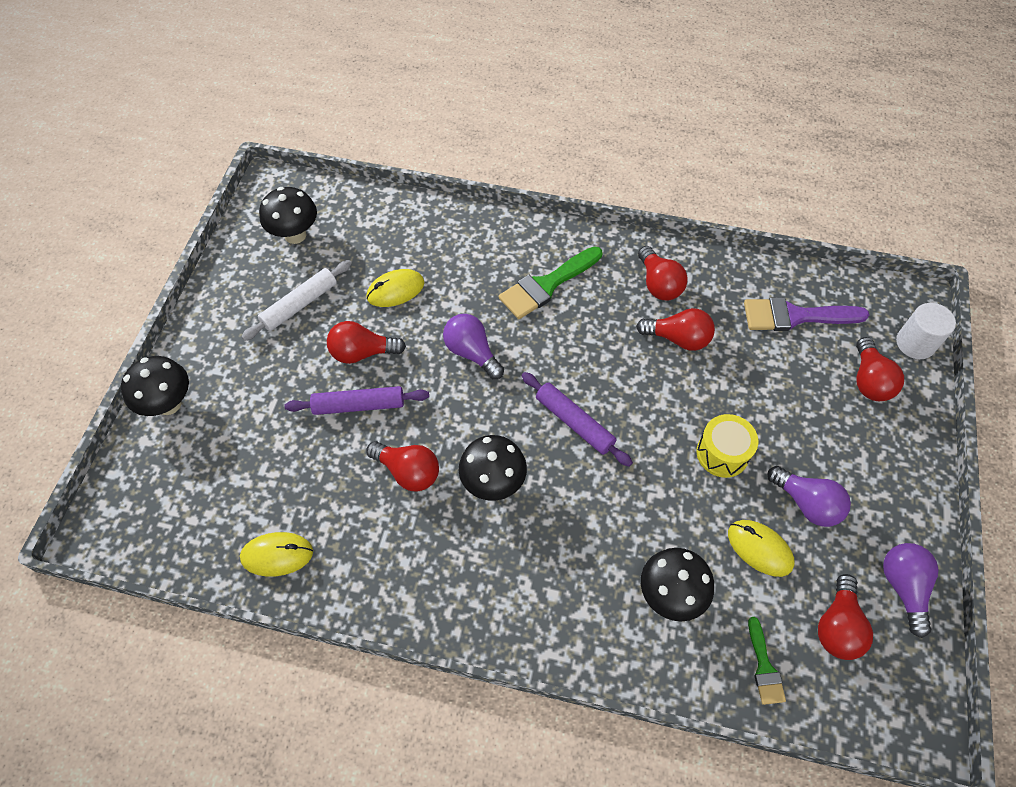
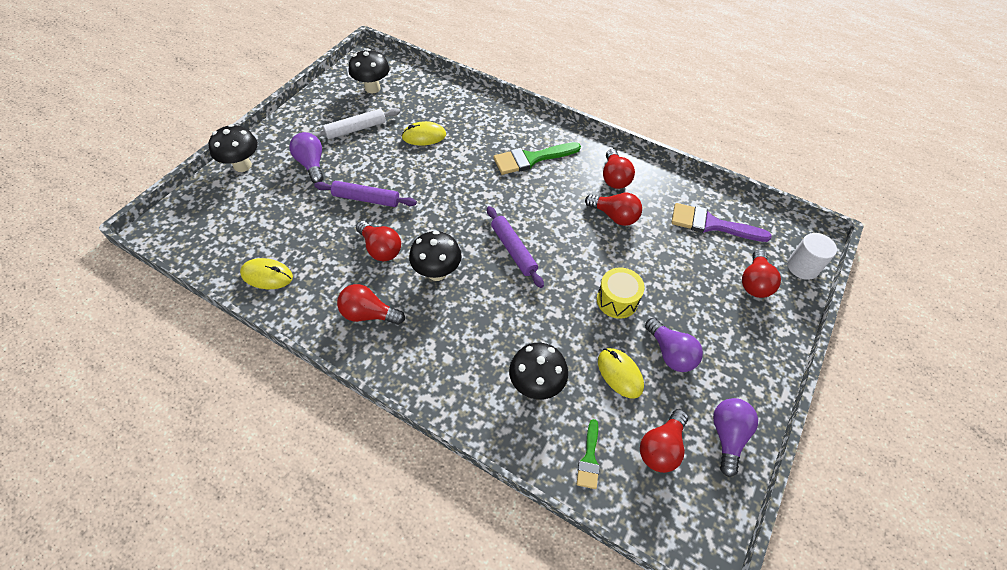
camera: 15 degrees right, 5 degrees down
(362, 352) = (384, 168): red light bulb -> red light bulb (368, 314)
(472, 352) = (459, 187): purple light bulb -> purple light bulb (311, 164)

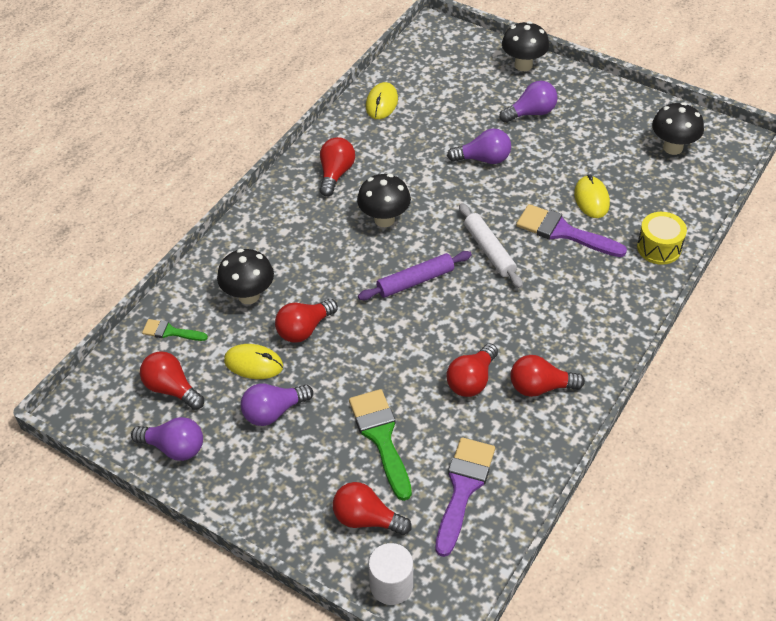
camera: 95 degrees right, 5 degrees down
(356, 129) = (594, 140): white rolling pin -> white rolling pin (489, 250)
(366, 199) = (483, 159): purple rolling pin -> purple light bulb
(380, 249) = (415, 175): red light bulb -> red light bulb (304, 329)
(459, 155) = (563, 232): none -> purple brush
(531, 159) = (565, 301): green brush -> green brush (381, 437)
(617, 300) = (344, 370): yellow drum -> yellow drum (659, 248)
(620, 374) = (253, 364): yellow mouse -> yellow mouse turned 45 degrees clockwise

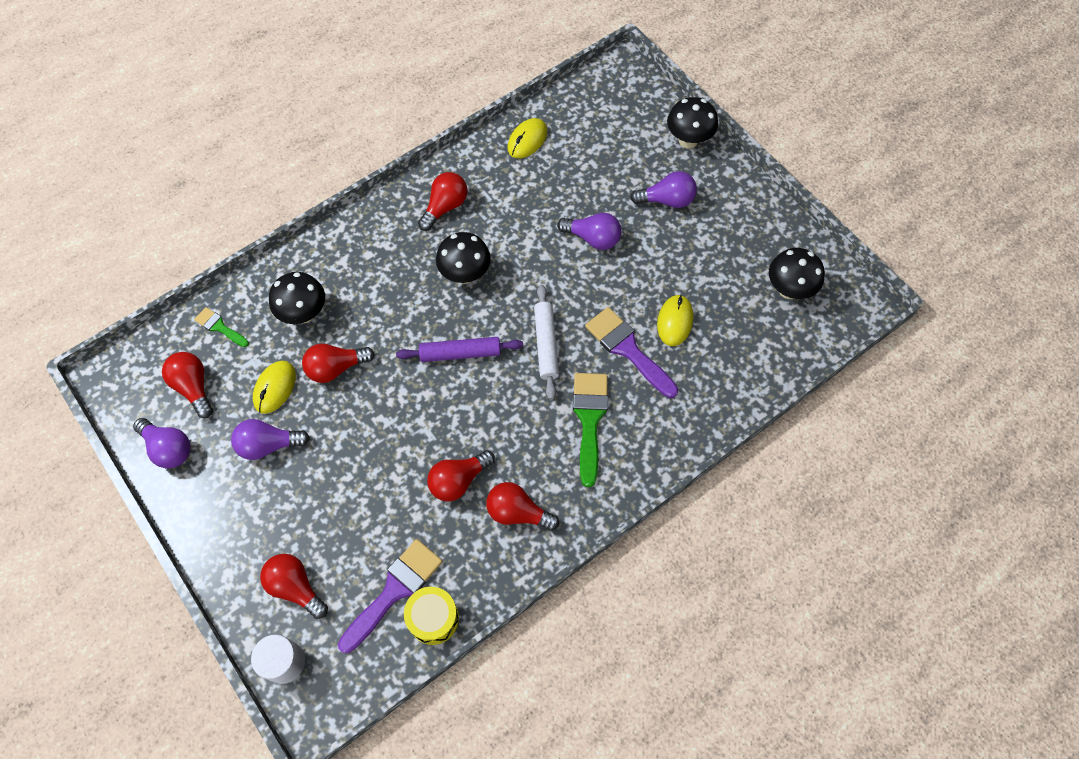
camera: 20 degrees right, 15 degrees up
(253, 364) = (275, 388): yellow mouse -> yellow mouse turned 75 degrees clockwise
(381, 437) = (348, 508): green brush -> green brush (589, 419)
(659, 248) = (712, 401): yellow drum -> yellow drum (433, 618)

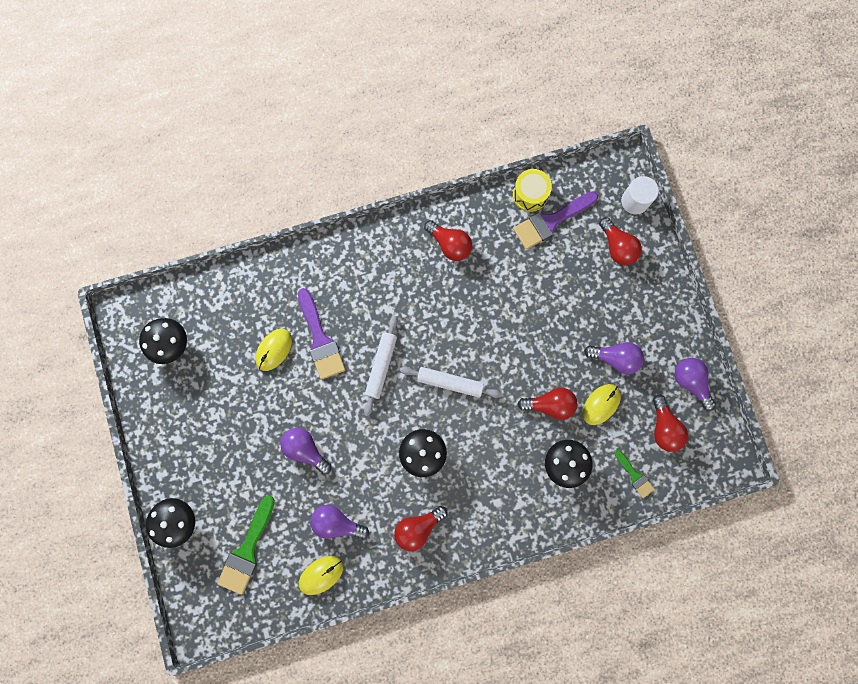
camera: 160 degrees left, 15 degrees up
(458, 480) = (484, 282): red light bulb -> none
(460, 353) = (450, 383): purple rolling pin -> white rolling pin
(589, 419) = (372, 294): green brush -> green brush (247, 550)
(667, 200) = (227, 464): purple light bulb -> purple light bulb (337, 522)

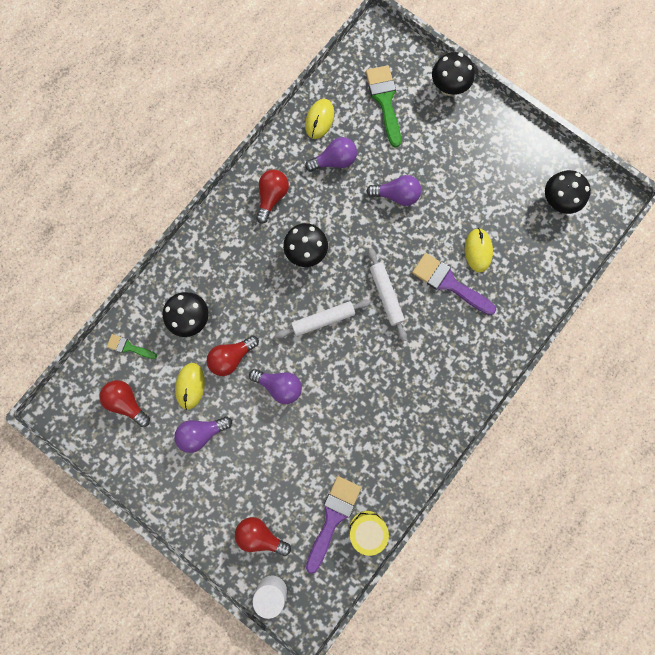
camera: 145 degrees right, 0 degrees up
(450, 244) = (404, 434): red light bulb -> none
(690, 382) = (126, 456): purple light bulb -> purple light bulb (279, 385)

